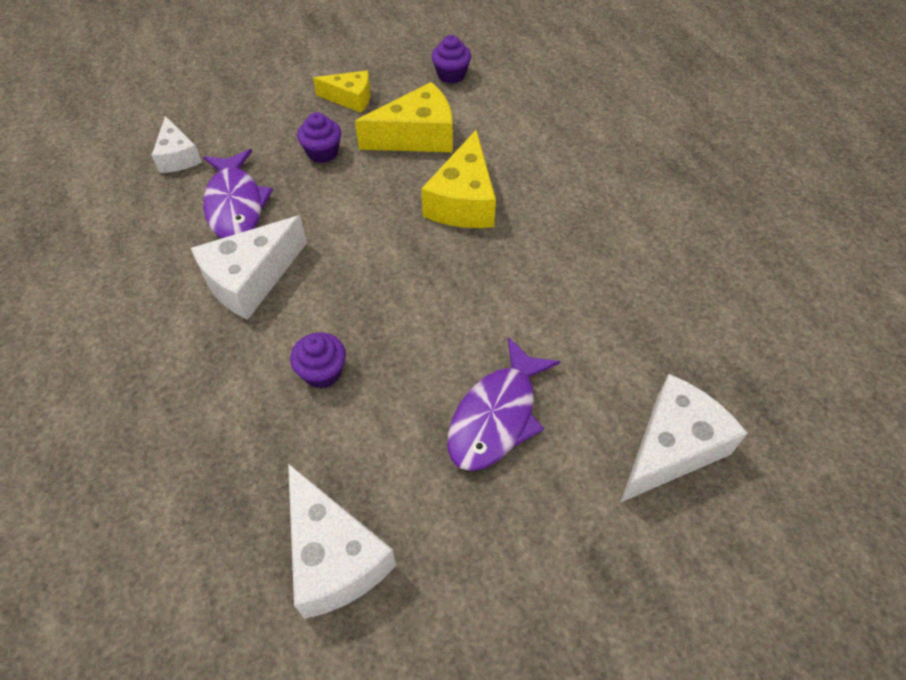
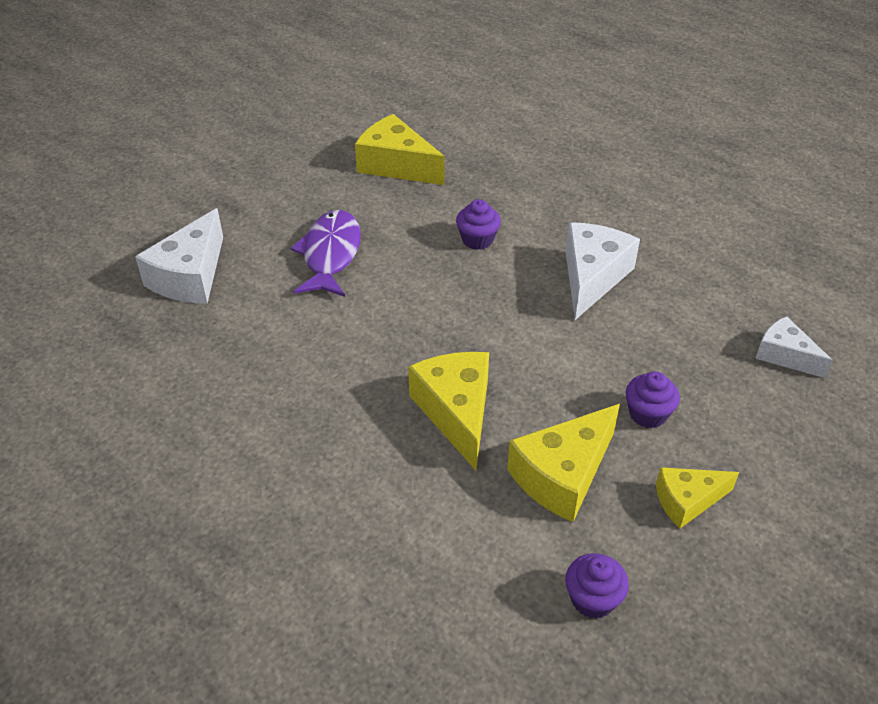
camera: 155 degrees right, 10 degrees down
(235, 204) = (674, 330): purple fish -> none
(333, 556) = (396, 165): white cheese -> yellow cheese

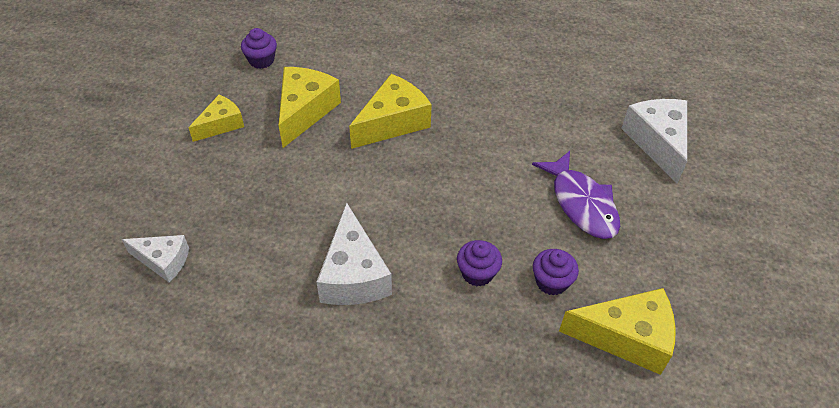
camera: 150 degrees right, 5 degrees up
(456, 412) = (393, 122): yellow cheese -> yellow cheese turned 90 degrees counterclockwise
(648, 414) = (263, 169): purple cupcake -> purple cupcake (551, 282)

